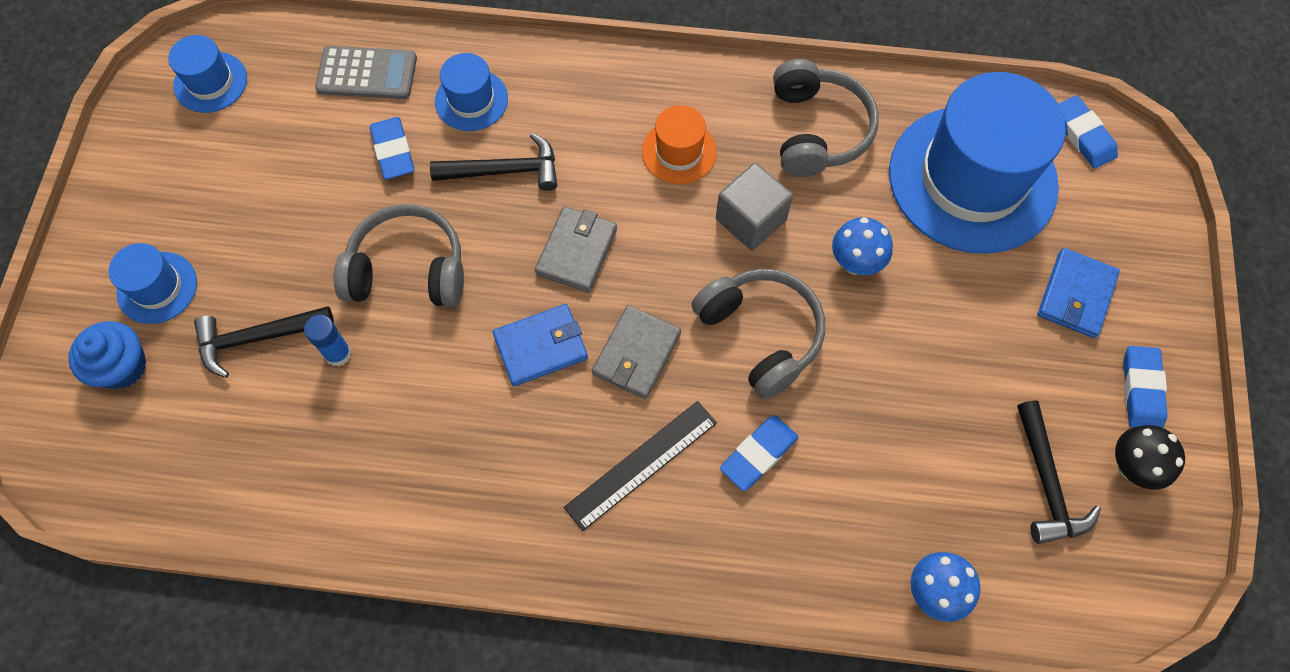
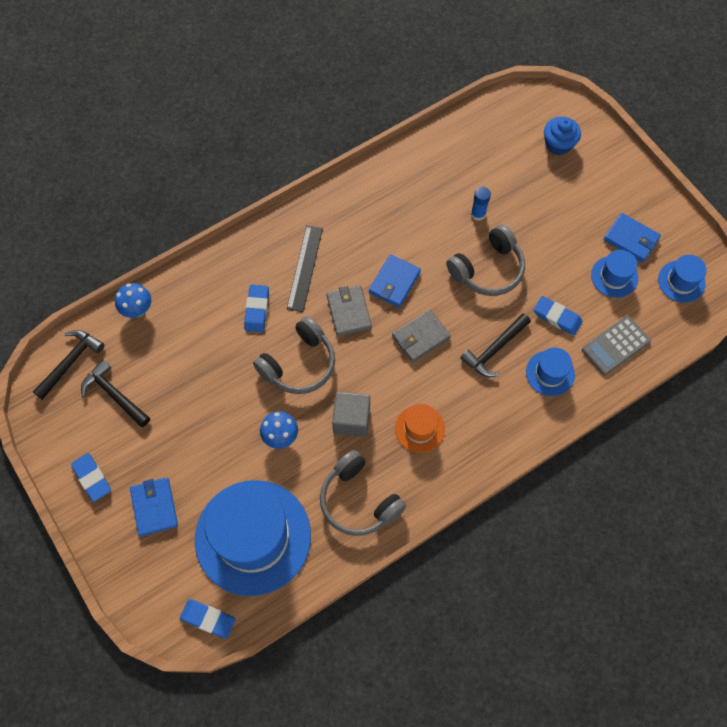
camera: 140 degrees right, 0 degrees up
(157, 287) = (584, 181): blue hat -> blue hat (614, 276)
(200, 171) = (631, 239): none -> blue wallet
(258, 338) = (518, 194): black hammer -> black hammer (70, 362)
(576, 251) = (421, 337): grey wallet -> grey wallet turned 75 degrees clockwise
(760, 335) = (299, 364): grey headphones -> grey headphones turned 60 degrees counterclockwise
(1131, 467) = (77, 433): black mushroom -> none

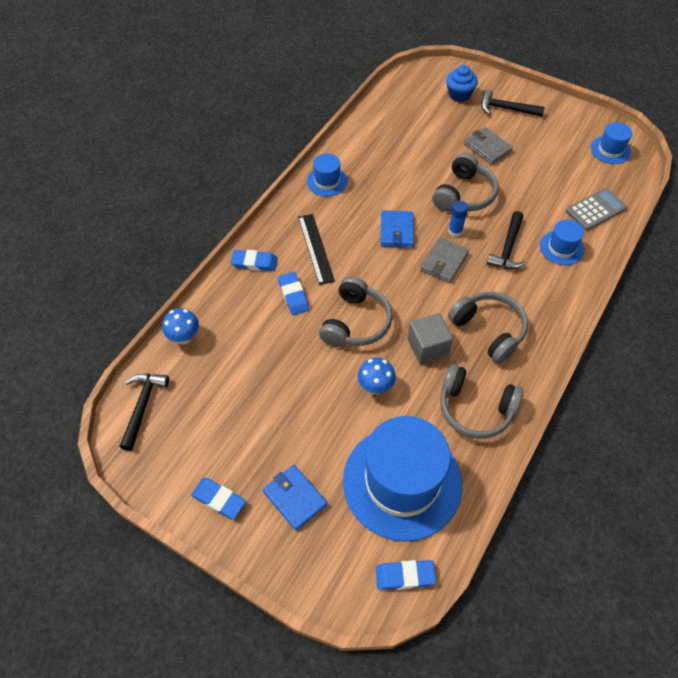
camera: 25 degrees left, 10 degrees down
(114, 395) = (201, 417): black hammer -> black hammer (506, 109)
(348, 312) = (373, 266): grey wallet -> grey wallet (487, 148)
(419, 428) = (488, 330): orange hat -> grey headphones
(478, 214) = (431, 160): blue glue stick -> blue glue stick (455, 231)
(557, 317) = (539, 207): blue eraser -> blue eraser (254, 263)
(614, 276) = (561, 164): blue hat -> blue hat (327, 181)
(615, 345) = (595, 209): grey calculator -> grey calculator turned 150 degrees counterclockwise
(631, 239) = (555, 136): blue wallet -> none

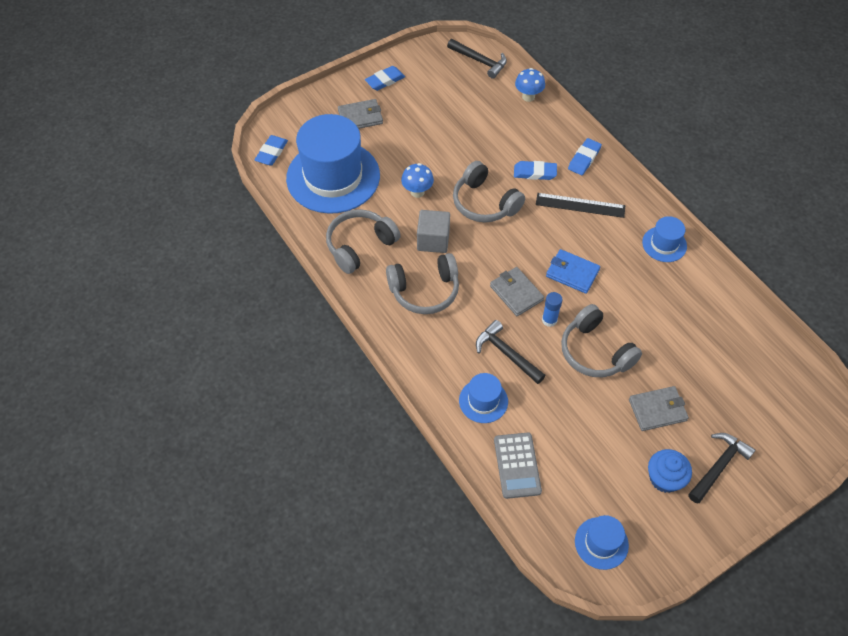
camera: 115 degrees right, 0 degrees up
(295, 498) = (360, 117): blue wallet -> grey wallet
(459, 94) = (763, 428): blue cupcake -> blue cupcake (664, 478)

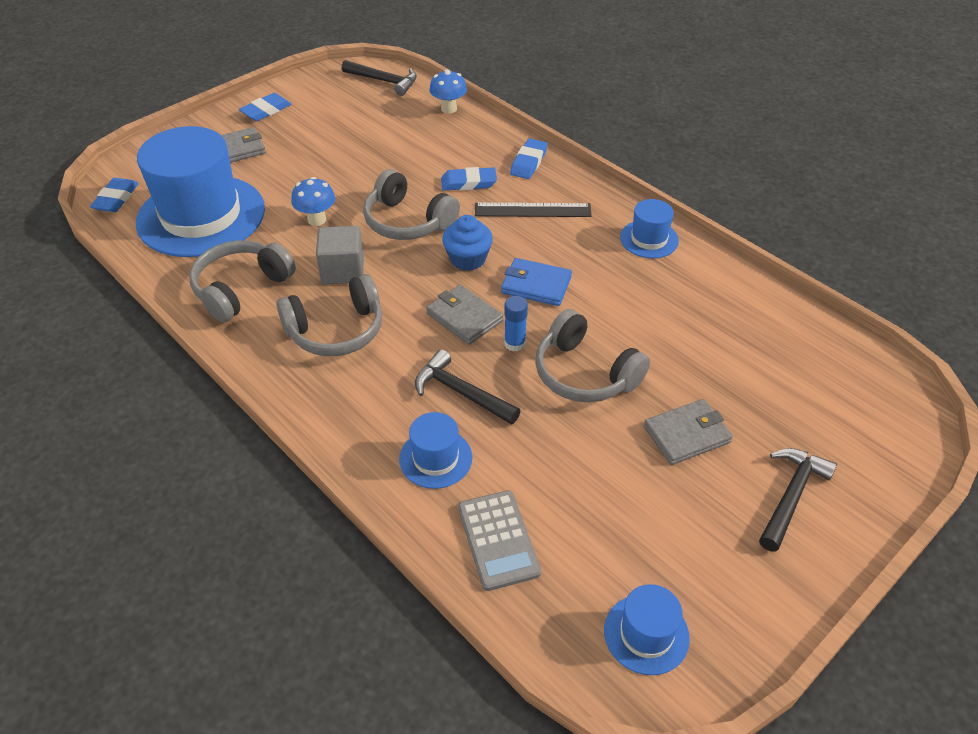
camera: 10 degrees left, 10 degrees down
(664, 478) = (719, 524): blue cupcake -> blue cupcake (467, 259)

